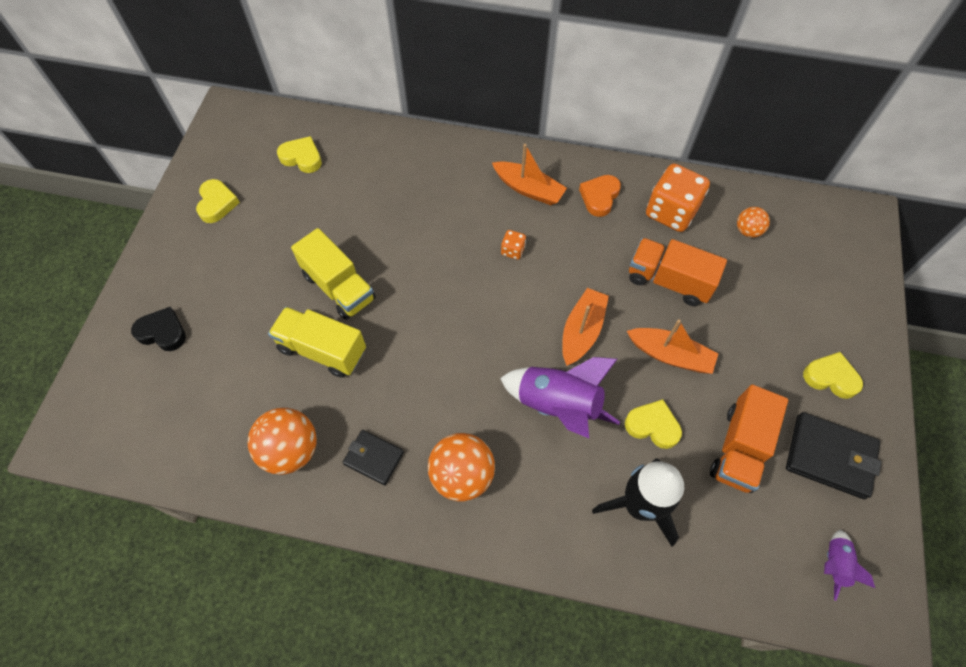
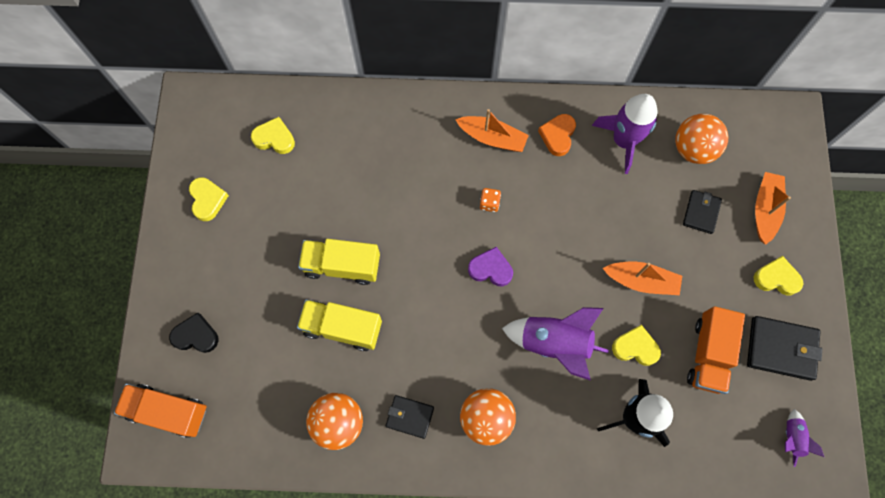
camera: 10 degrees left, 10 degrees up
(339, 287) = (342, 265): yellow truck -> yellow truck turned 150 degrees clockwise
(500, 316) = (490, 269): none -> purple heart
(582, 331) = (563, 271): orange boat -> orange boat (765, 210)
(669, 281) = (631, 210): orange truck -> orange truck (168, 411)
(671, 212) = (624, 141): orange dice -> purple rocket
(747, 231) = (693, 149): orange ball -> orange ball, size x1.80
(749, 295) = (701, 212): none -> black wallet

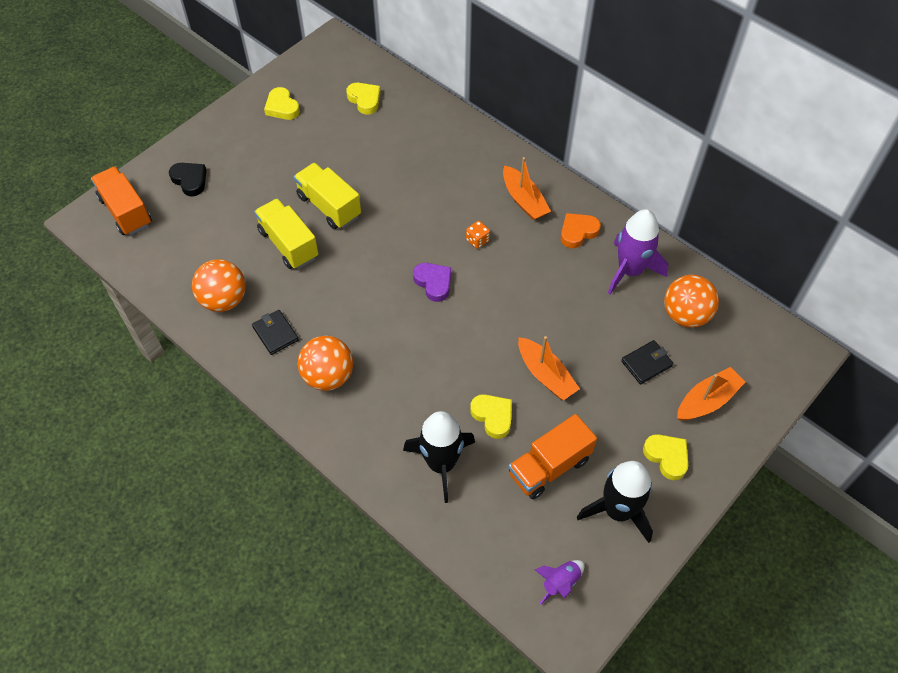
camera: 40 degrees right, 15 degrees down
(208, 200) = (282, 107): yellow heart -> yellow heart turned 120 degrees clockwise
(554, 343) = (431, 366): purple rocket -> none
(781, 349) = (618, 511): black wallet -> black rocket

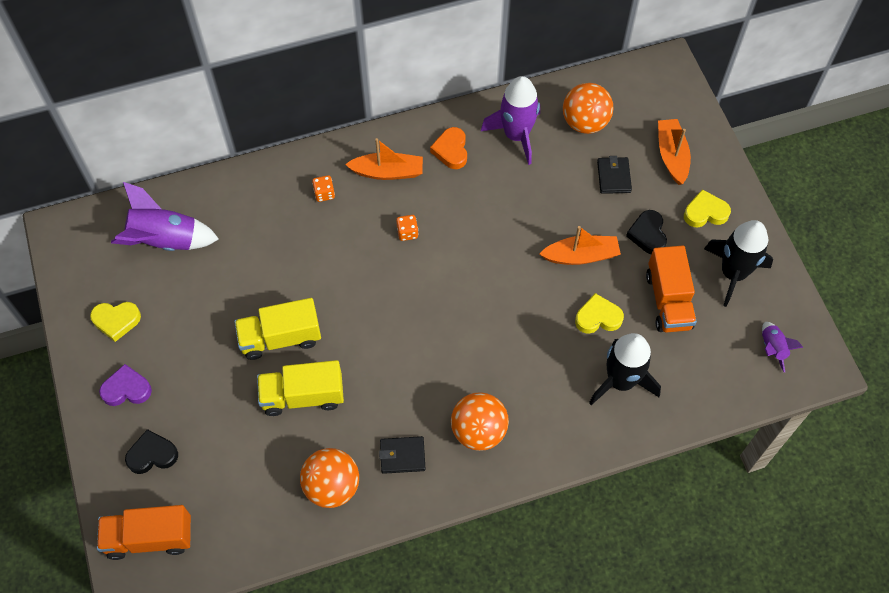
camera: 60 degrees left, 5 degrees up
(365, 100) = (165, 240): yellow heart -> purple rocket
(433, 283) = (431, 292): purple heart -> purple heart (127, 389)
(473, 170) = (324, 193): none -> orange dice
(606, 418) = (647, 234): none -> black heart

